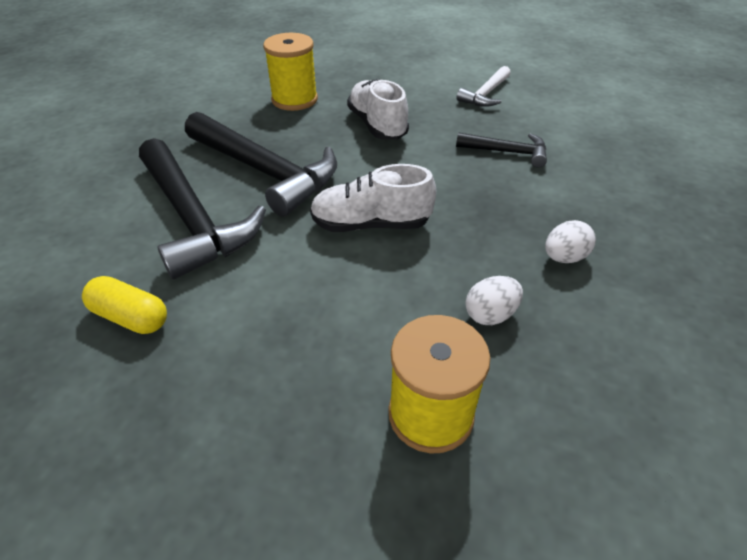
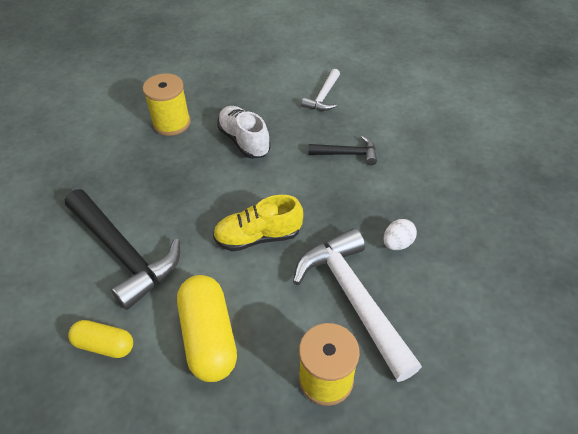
camera: 10 degrees left, 5 degrees up
(265, 172) = (167, 200): black hammer -> none
(273, 330) = (209, 336): none -> yellow capsule
(371, 224) = (258, 237): white shoe -> yellow shoe
(490, 314) = (353, 298): white egg -> white hammer

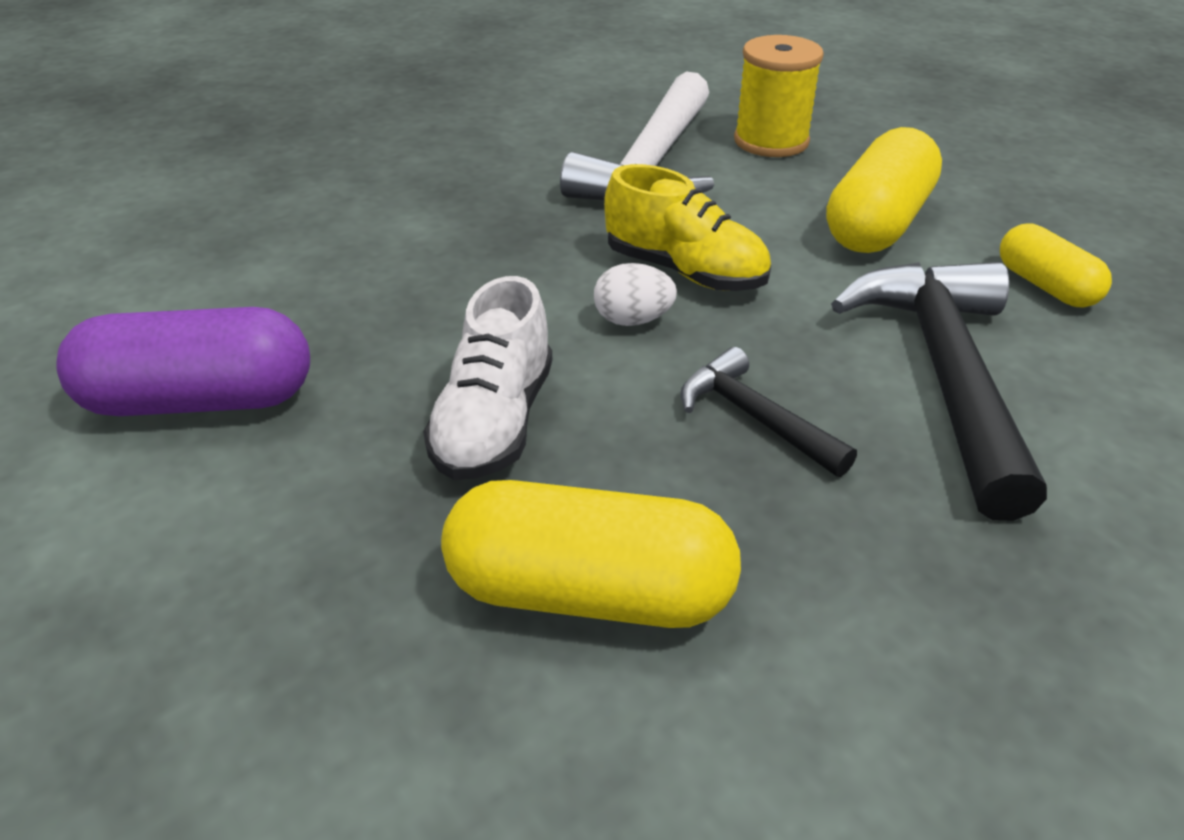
camera: 135 degrees left, 10 degrees down
(171, 123) = (589, 592): yellow spool -> yellow capsule
(323, 97) = (200, 400): white hammer -> purple capsule
(347, 154) = (374, 284): black hammer -> black hammer (755, 417)
(397, 243) = (516, 172): white egg -> white egg (633, 320)

